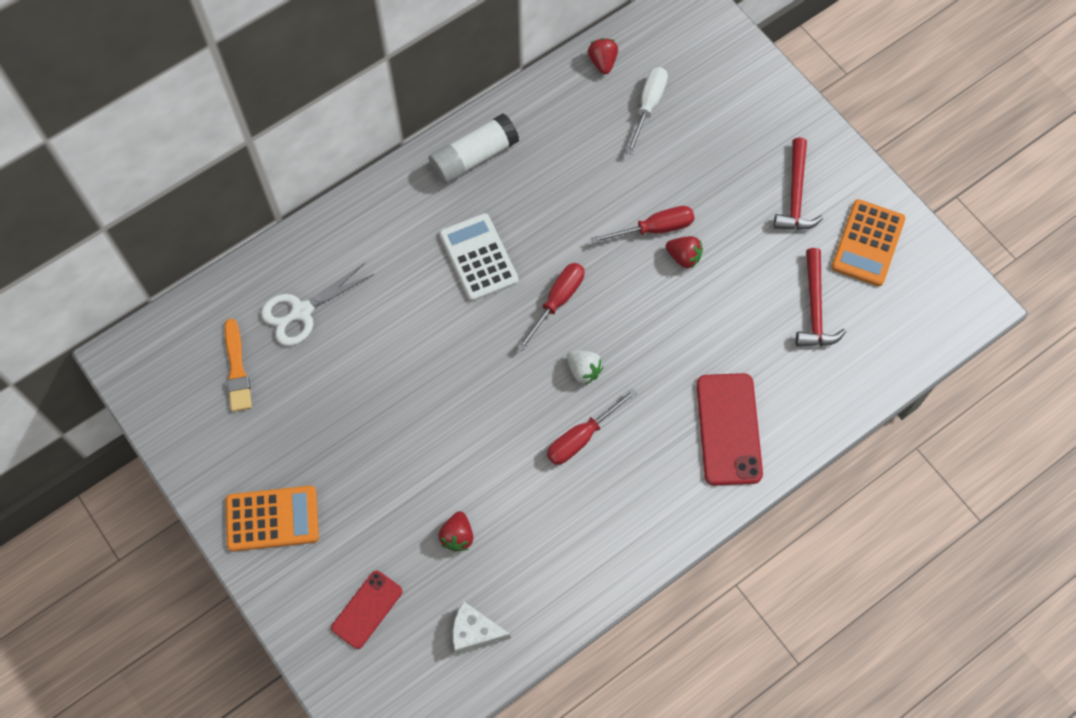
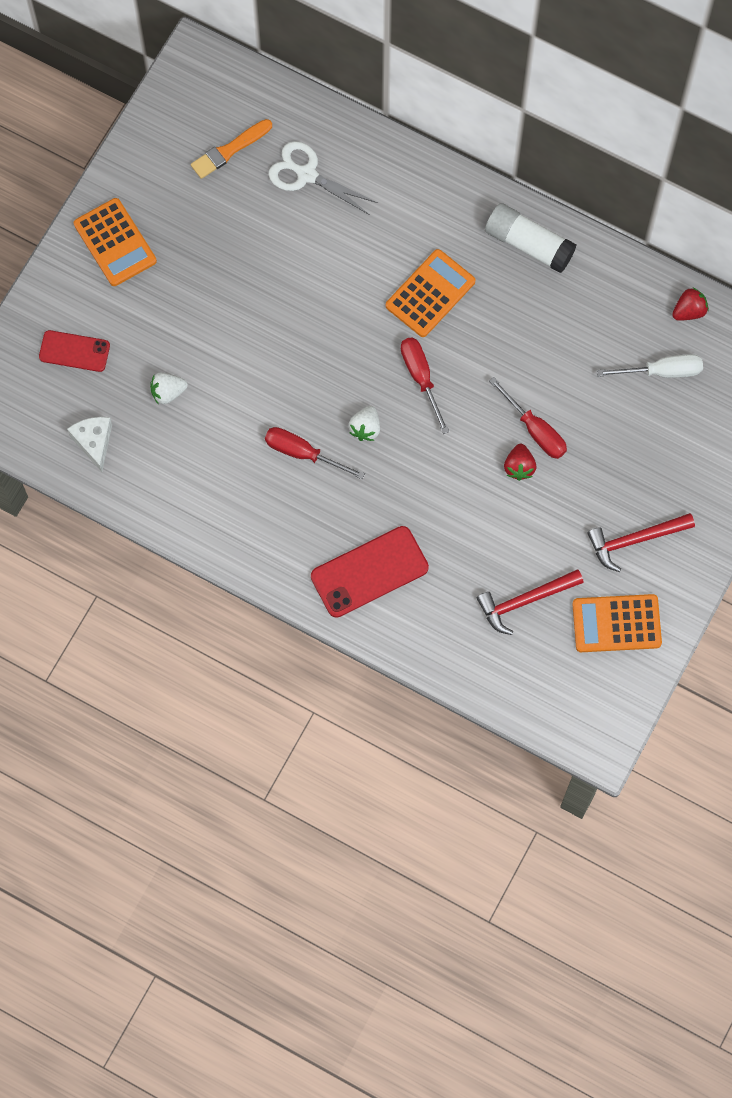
camera: 65 degrees right, 5 degrees up
(457, 536) = (168, 392): red strawberry -> white strawberry
(478, 257) = (430, 293): white calculator -> orange calculator
(557, 301) = (421, 378): red screwdriver -> red screwdriver turned 120 degrees counterclockwise

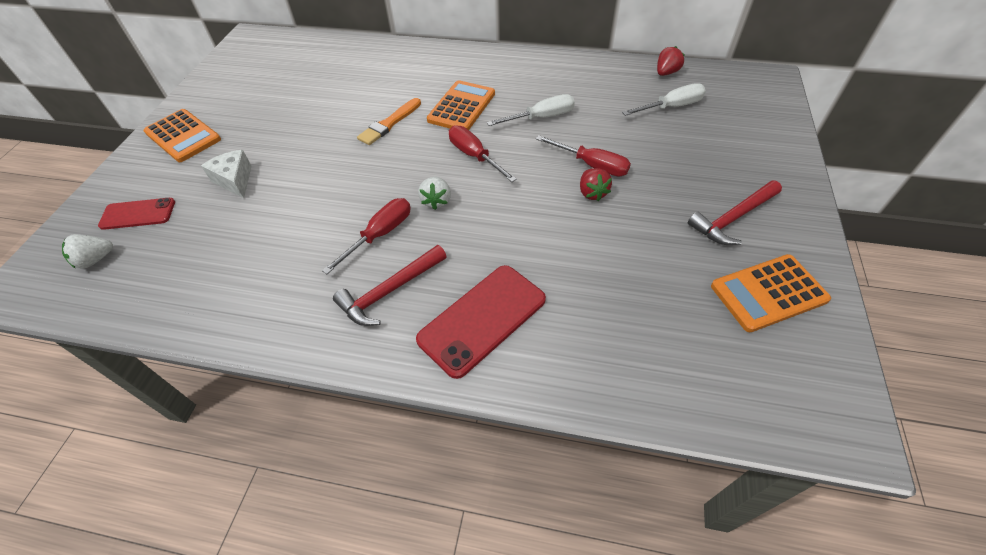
camera: 15 degrees left, 20 degrees down
(94, 442) = (153, 281): white cheese -> white cheese (235, 180)
(168, 392) = (234, 222): white strawberry -> white strawberry (95, 260)
(229, 150) = (279, 70): orange brush -> orange brush (389, 123)
(302, 453) = (380, 235): red screwdriver -> red screwdriver turned 120 degrees clockwise
(306, 174) = (342, 69): white scissors -> none
(512, 341) = (541, 117): none -> white screwdriver
(525, 601) = (662, 299): red hammer -> red hammer (389, 291)
(528, 244) = (525, 67): white glue stick -> none

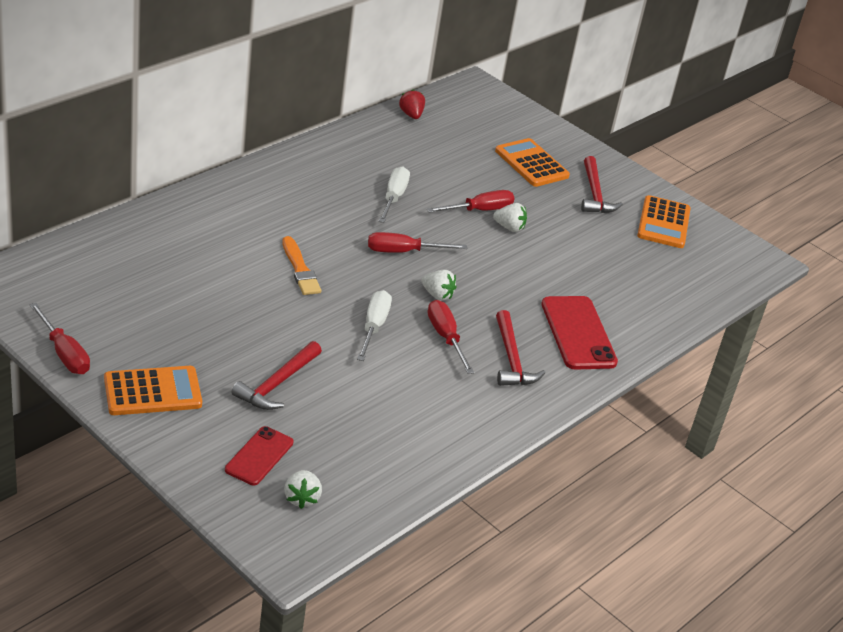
camera: 65 degrees left, 15 degrees down
(199, 89) = (64, 353): none -> red screwdriver
(235, 180) = (277, 384): white cheese -> red hammer
(461, 107) = (326, 224): orange calculator -> orange calculator (531, 163)
(592, 193) = (509, 227): red strawberry -> white strawberry
(671, 107) = (456, 140): white screwdriver -> white screwdriver (373, 327)

